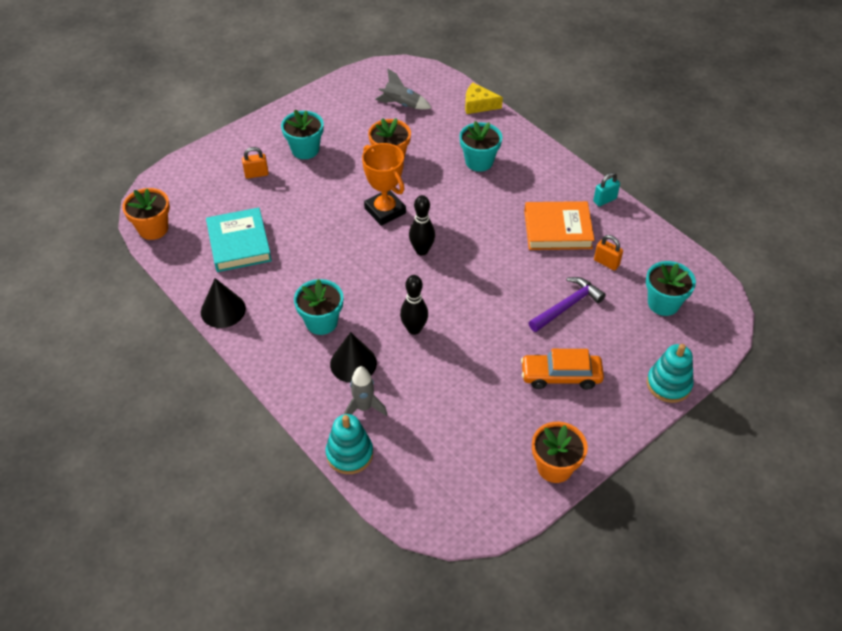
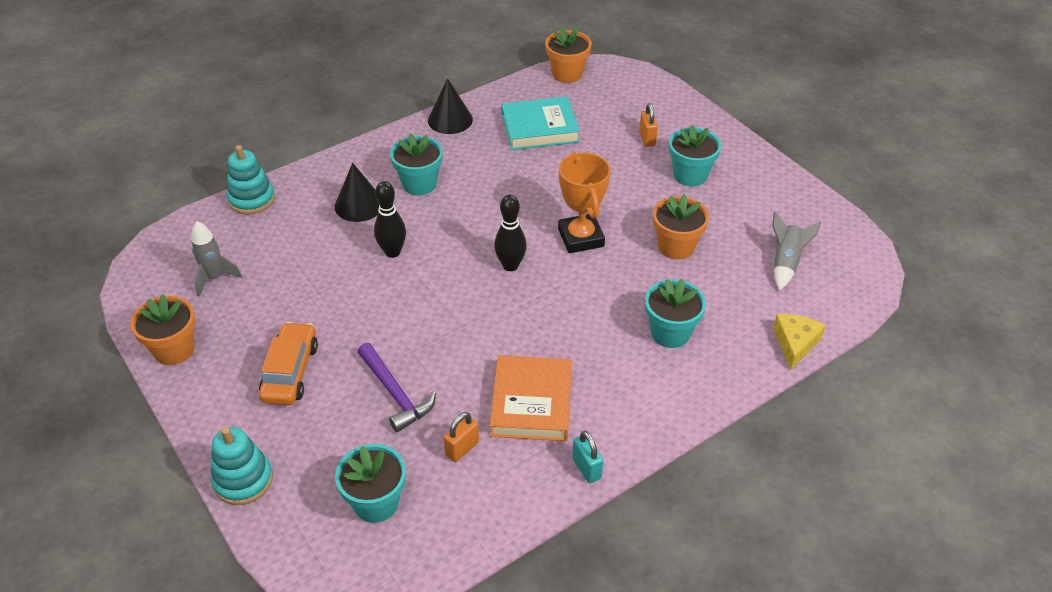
camera: 95 degrees right, 5 degrees down
(364, 407) = (301, 210): grey rocket -> grey rocket (215, 278)
(385, 211) = (581, 238): orange trophy -> orange trophy turned 75 degrees counterclockwise

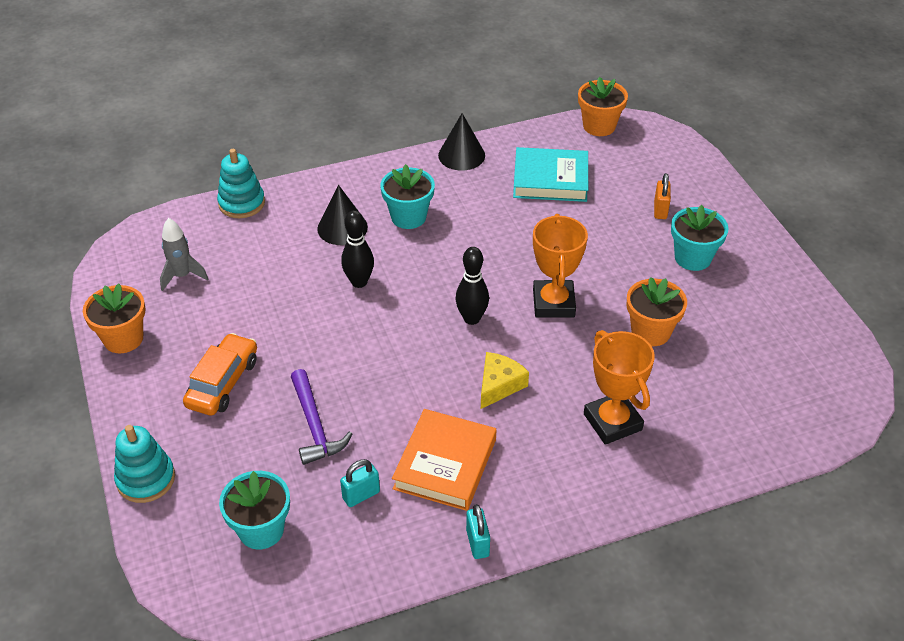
camera: 15 degrees right, 0 degrees up
(462, 449) = (361, 495): orange padlock -> turquoise padlock
(670, 333) = (612, 422): turquoise flower pot -> orange trophy
(786, 263) = (764, 372): grey rocket -> none
(795, 344) = (742, 461): yellow cheese -> yellow cheese (499, 385)

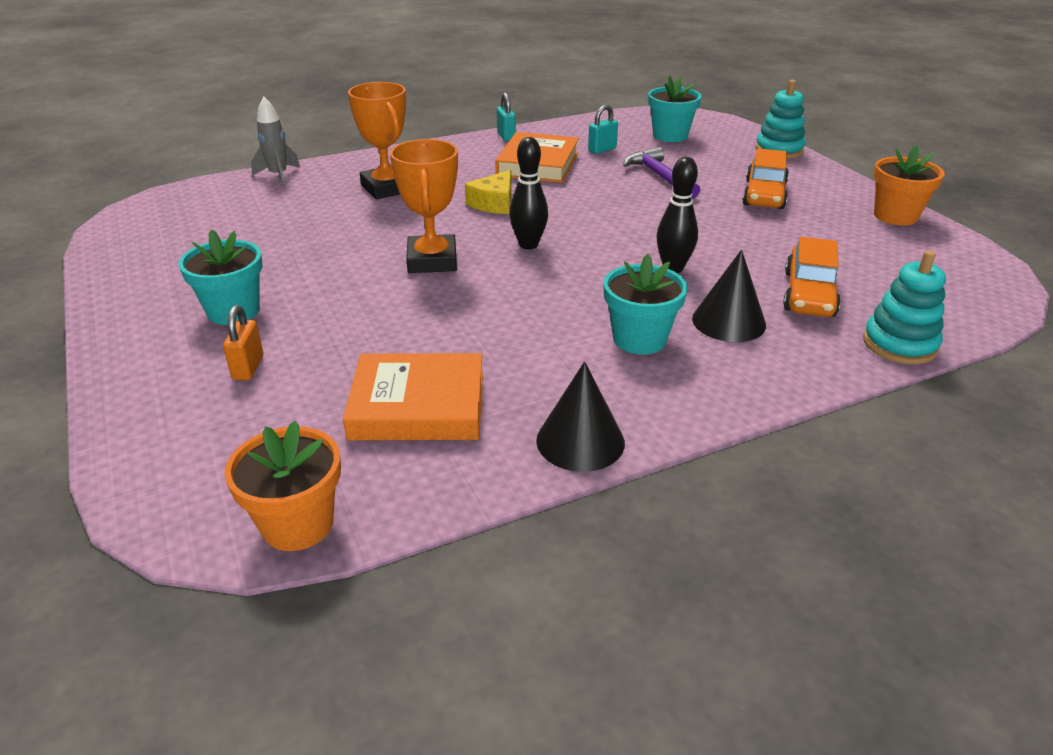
camera: 175 degrees right, 10 degrees down
(182, 276) = (892, 264): grey rocket -> grey rocket (278, 176)
(270, 249) = (809, 294): none -> orange car
(550, 179) = (418, 405): turquoise book -> orange book
(650, 332) = (324, 243): orange flower pot -> none

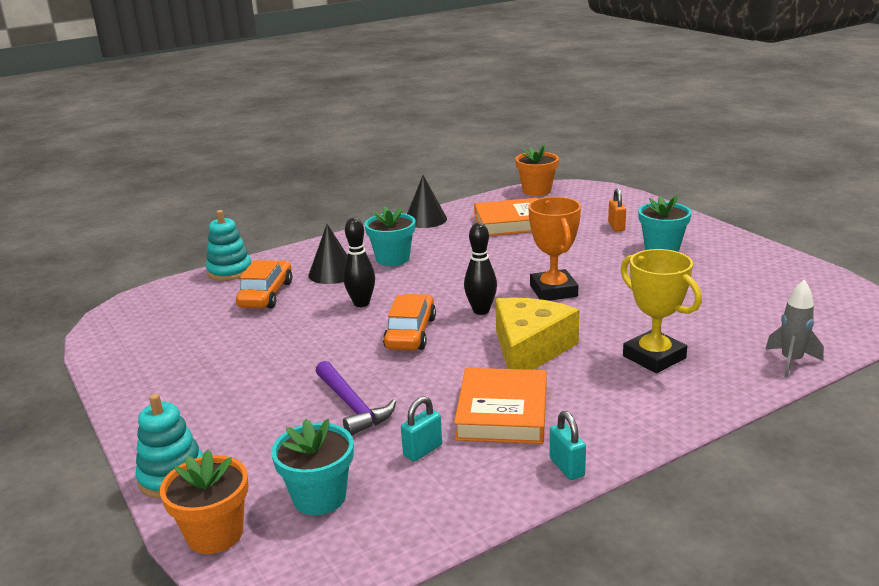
camera: 175 degrees right, 10 degrees down
(387, 188) = (654, 357): orange trophy -> yellow trophy
(494, 203) = (529, 349): yellow cheese -> yellow cheese, size x1.72
(764, 194) = (243, 389): orange car -> orange car (410, 333)
(895, 216) = (127, 374): orange flower pot -> orange flower pot (215, 534)

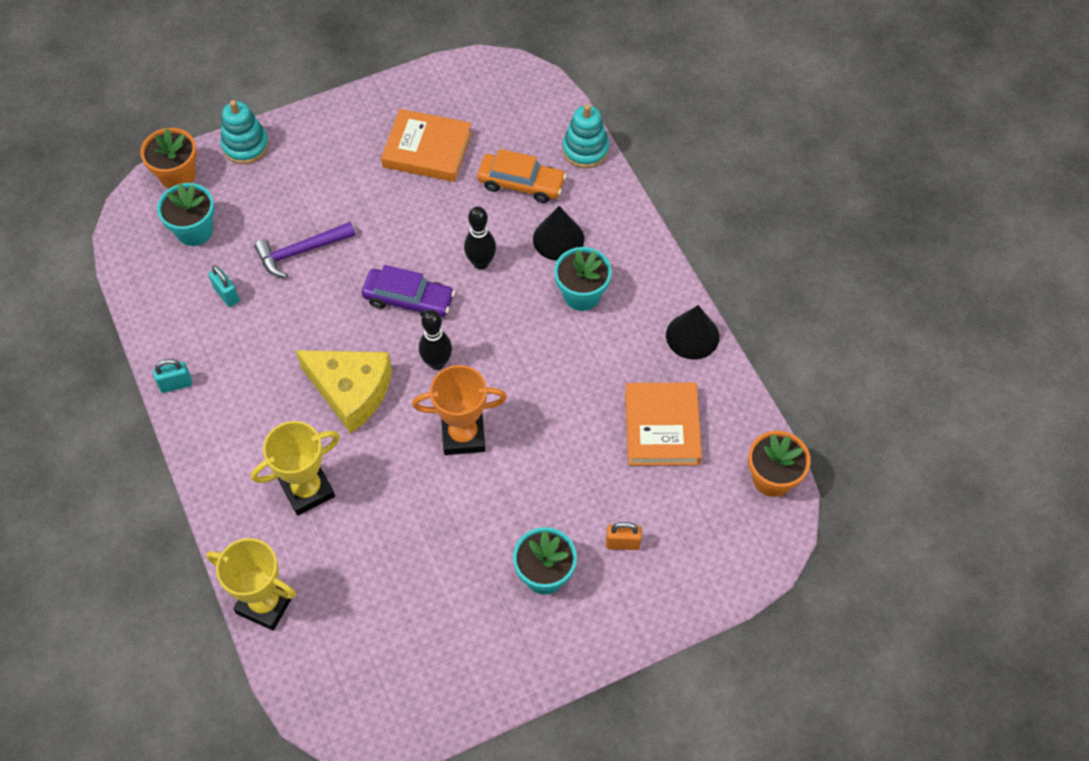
camera: 95 degrees right, 35 degrees up
(410, 333) = (409, 300): orange car -> purple car
(502, 412) = (259, 354): orange book -> orange book (427, 150)
(791, 361) = (265, 603): grey rocket -> yellow trophy

